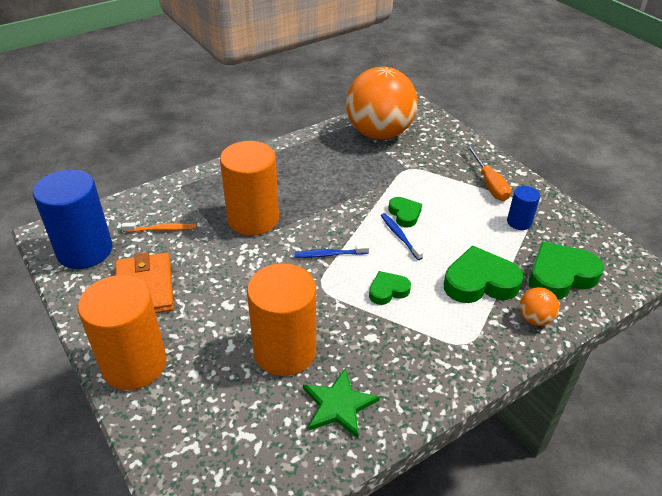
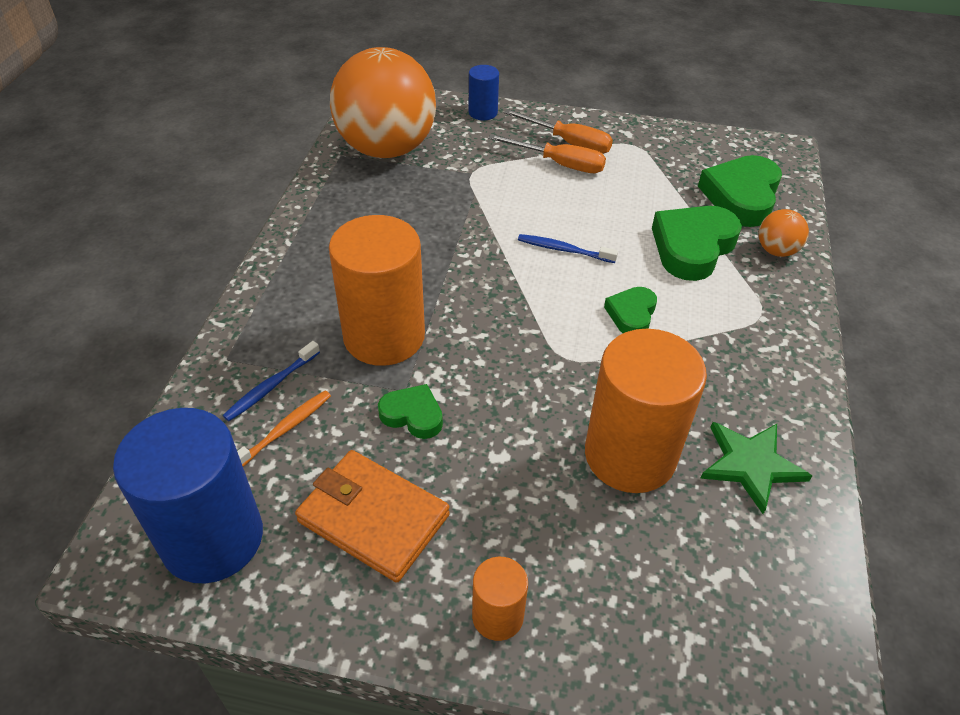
camera: 45 degrees left, 5 degrees up
(134, 364) = (497, 616): orange cylinder -> orange cylinder, size x0.48
(329, 254) = (525, 318): blue toothbrush -> blue toothbrush (271, 386)
(404, 214) = (536, 223): green heart -> green heart (413, 415)
(465, 192) = (559, 164): none -> orange screwdriver
(519, 222) = (644, 166): blue cylinder -> blue cylinder (483, 112)

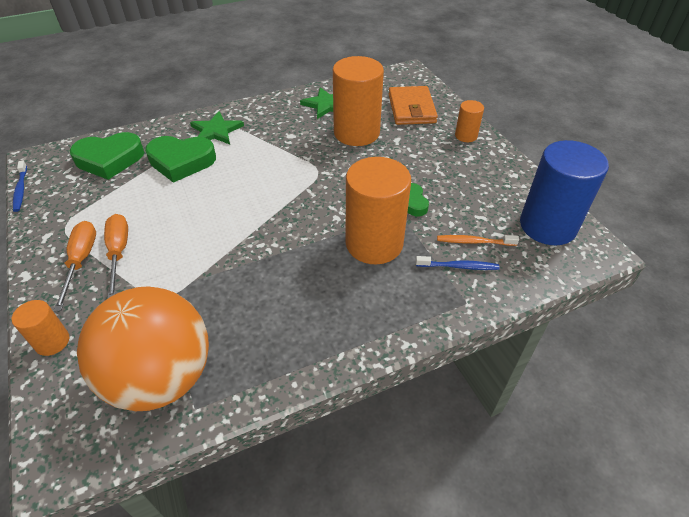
camera: 125 degrees left, 0 degrees up
(373, 518) = (474, 185): orange wallet -> orange wallet (411, 109)
(483, 112) = (52, 342): blue cylinder -> orange cylinder
(564, 250) = (226, 208): blue toothbrush -> blue toothbrush (21, 190)
(631, 314) = (263, 163): green heart -> none
(750, 301) = (216, 131): none -> green star
(776, 251) = (161, 134): orange ball -> none

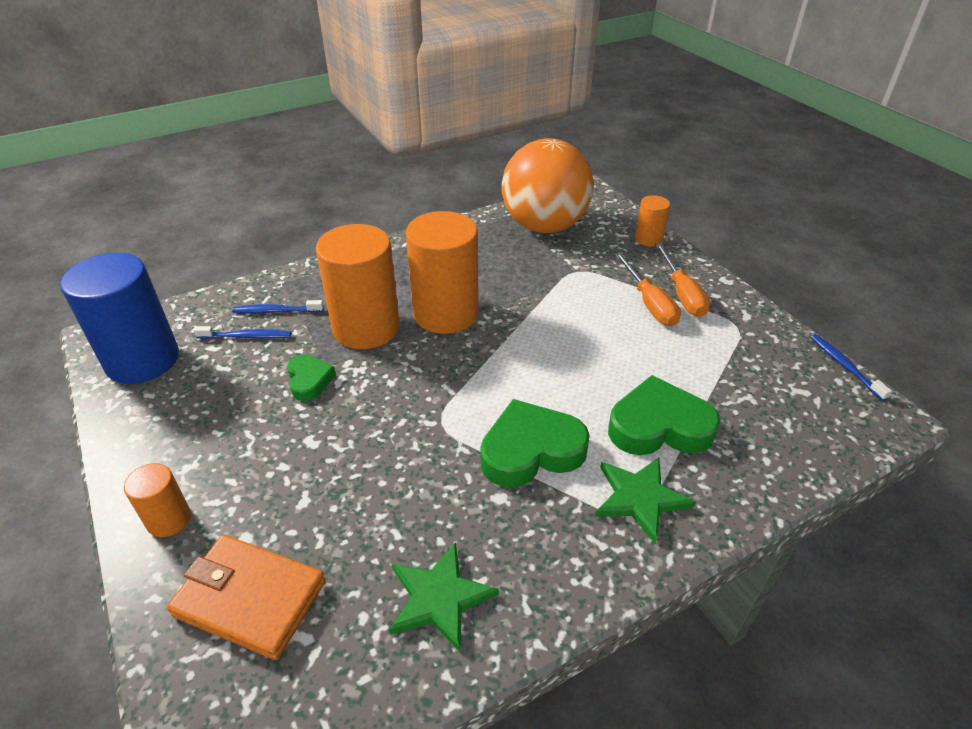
camera: 175 degrees right, 5 degrees down
(109, 159) = (773, 422): green heart -> green heart (531, 450)
(356, 133) = (377, 512): orange cylinder -> orange cylinder (445, 313)
(411, 109) = (250, 598): orange wallet -> orange wallet turned 60 degrees counterclockwise
(474, 242) = (246, 336): orange toothbrush -> blue toothbrush

